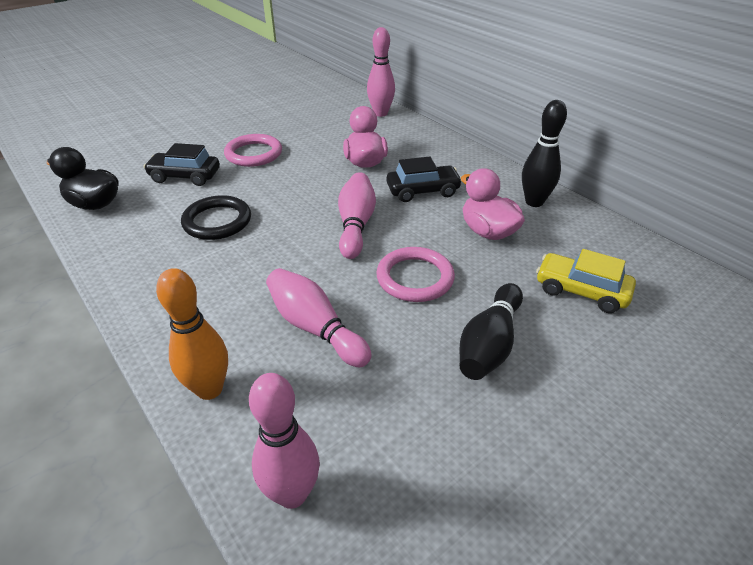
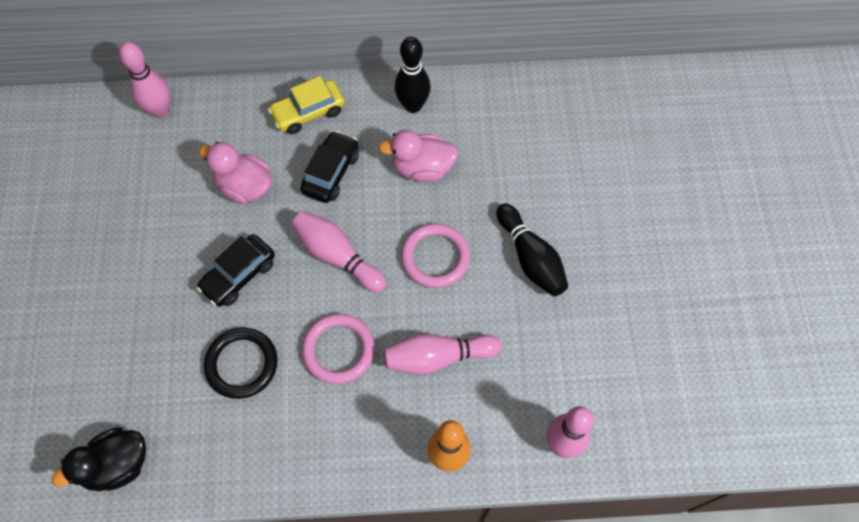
camera: 55 degrees left, 25 degrees up
(185, 176) = (132, 359): black car -> black car (239, 275)
(253, 154) = (140, 275): pink ring -> pink ring (338, 350)
(581, 291) = (526, 163): yellow car -> yellow car (308, 112)

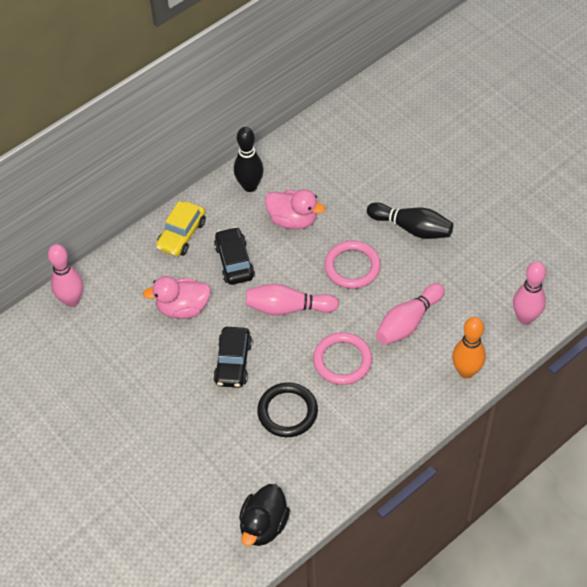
camera: 35 degrees left, 10 degrees down
(422, 168) = (293, 220): pink duck -> pink duck turned 120 degrees counterclockwise

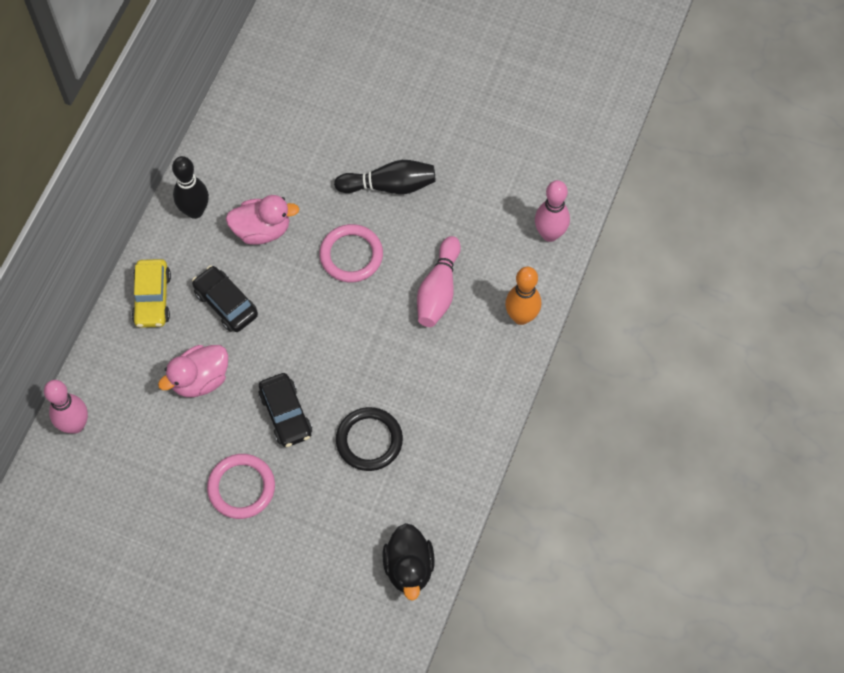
camera: 30 degrees left, 10 degrees up
(288, 308) = (310, 329): pink bowling pin -> none
(342, 360) = (395, 361): pink ring -> pink ring (241, 487)

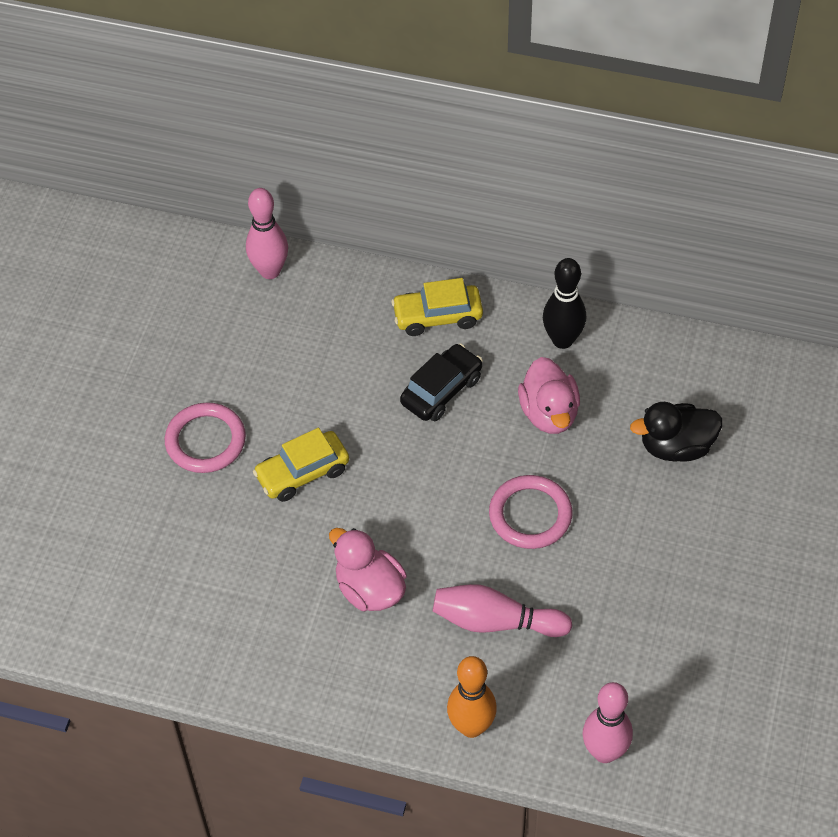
camera: 85 degrees right, 10 degrees down
(200, 379) = (338, 379): pink duck -> pink duck (370, 589)
(286, 414) = (302, 473): black car -> yellow car
(369, 440) = (276, 566): black ring -> none
(389, 185) = (641, 546): black bowling pin -> none
(409, 567) = (113, 630): black duck -> black duck (676, 447)

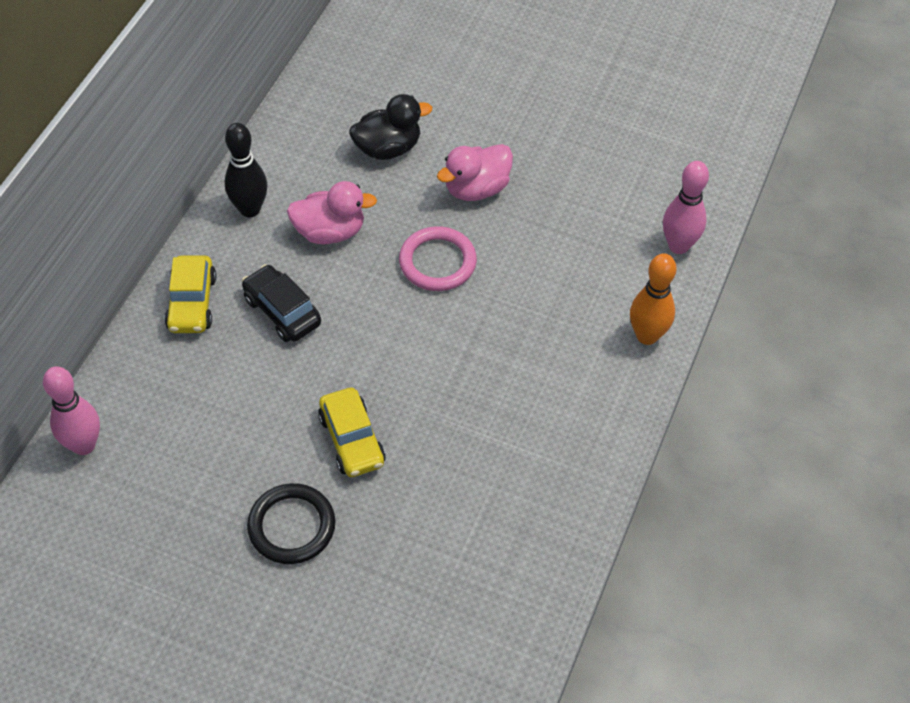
camera: 85 degrees left, 0 degrees up
(205, 441) = (291, 526): pink ring -> black ring
(370, 589) = (496, 397): pink duck -> pink duck (476, 188)
(495, 621) = (544, 303): pink bowling pin -> none
(676, 447) = (388, 148): black duck -> black duck turned 105 degrees counterclockwise

